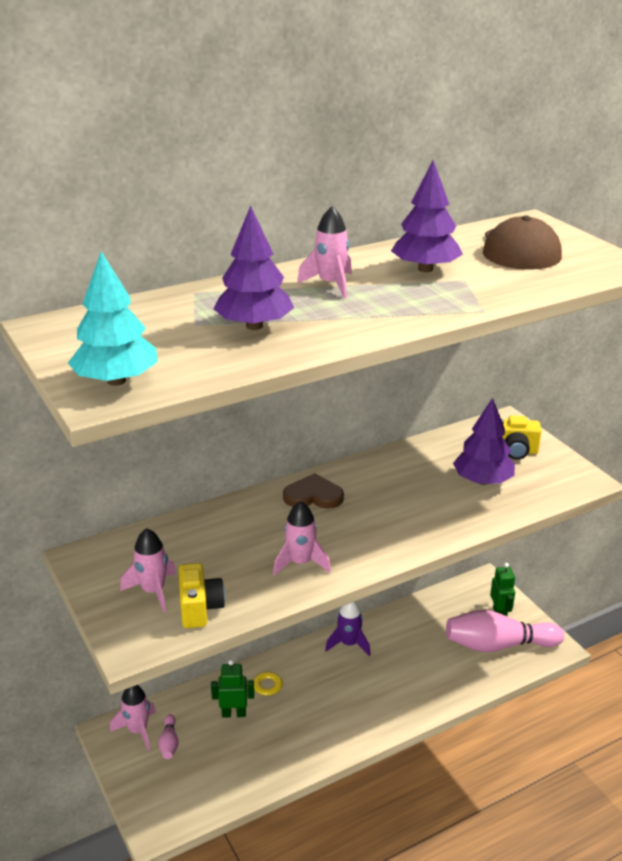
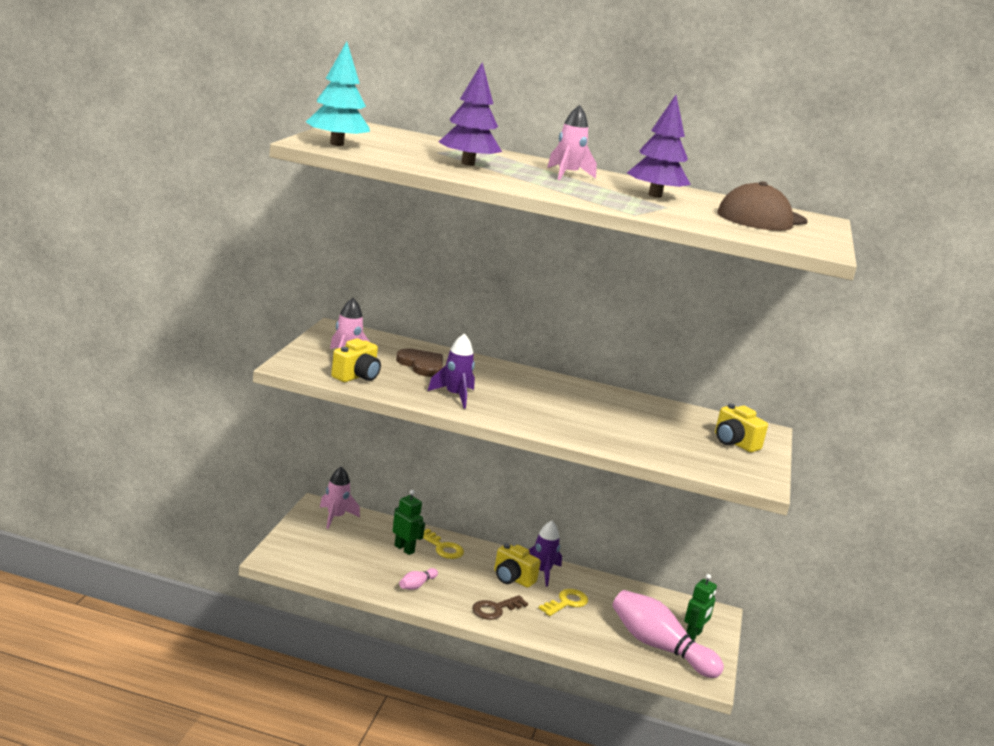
camera: 40 degrees right, 10 degrees down
(169, 743) = (343, 534): pink bowling pin -> pink bowling pin (417, 585)
(300, 563) = (455, 396): pink rocket -> purple rocket
(313, 495) = (529, 381): brown heart -> brown heart (422, 365)
(341, 669) = (512, 578): none -> yellow camera
(371, 712) = (495, 609): none -> brown key
(401, 659) = (566, 602): none -> yellow key
(482, 481) = (671, 439): purple tree -> none

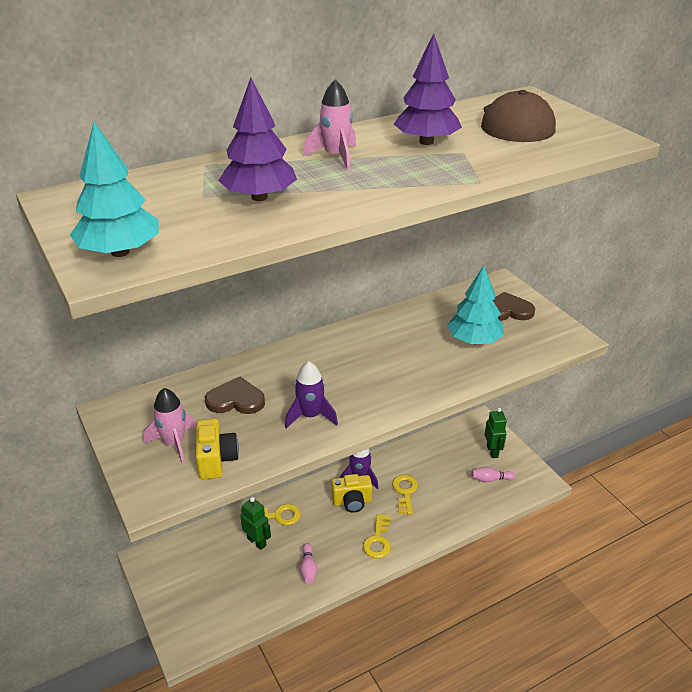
camera: 40 degrees left, 15 degrees up
(335, 517) = (171, 557): pink rocket -> none
(404, 549) = (257, 542): green robot -> green robot turned 45 degrees clockwise
(495, 609) = (378, 540): brown key -> yellow key
(659, 647) = (490, 479): pink bowling pin -> pink bowling pin, size x0.43
(664, 437) = (474, 340): none -> turquoise tree
(734, 443) = (507, 310): yellow camera -> brown heart

